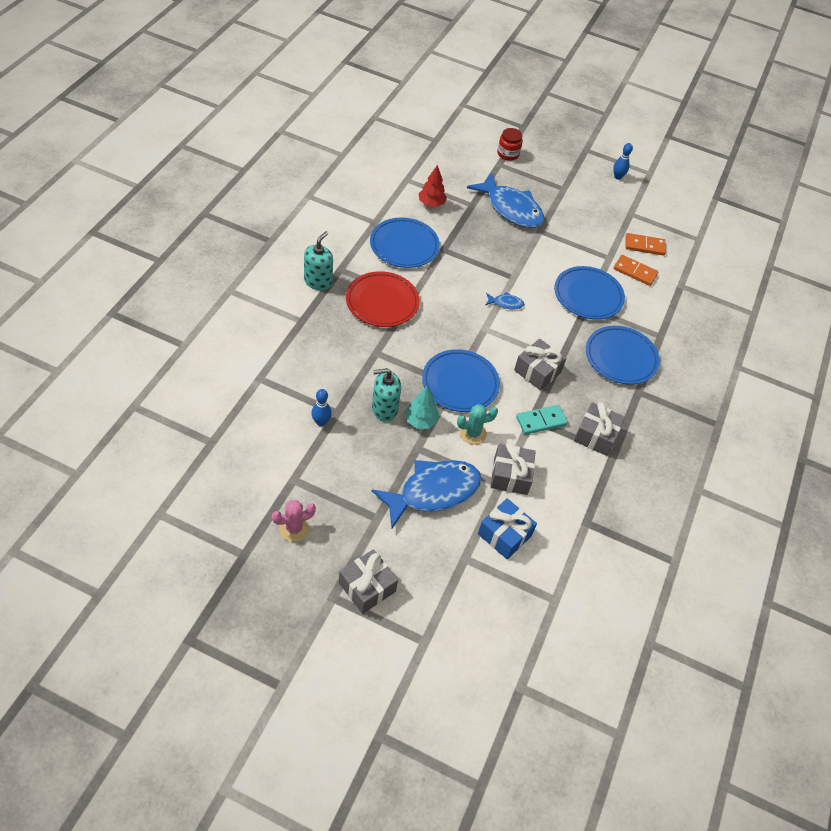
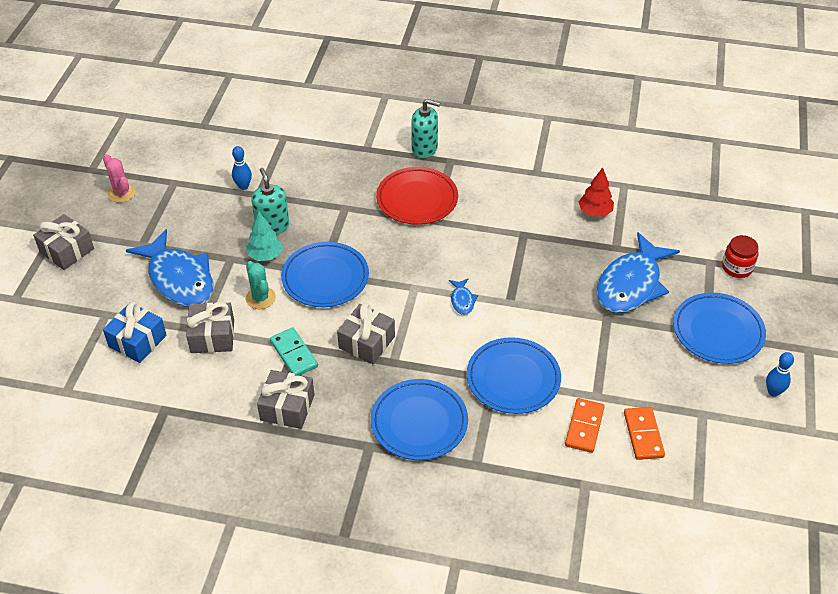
camera: 85 degrees right, 5 degrees down
(404, 246) = (511, 201): blue plate -> blue plate (718, 331)

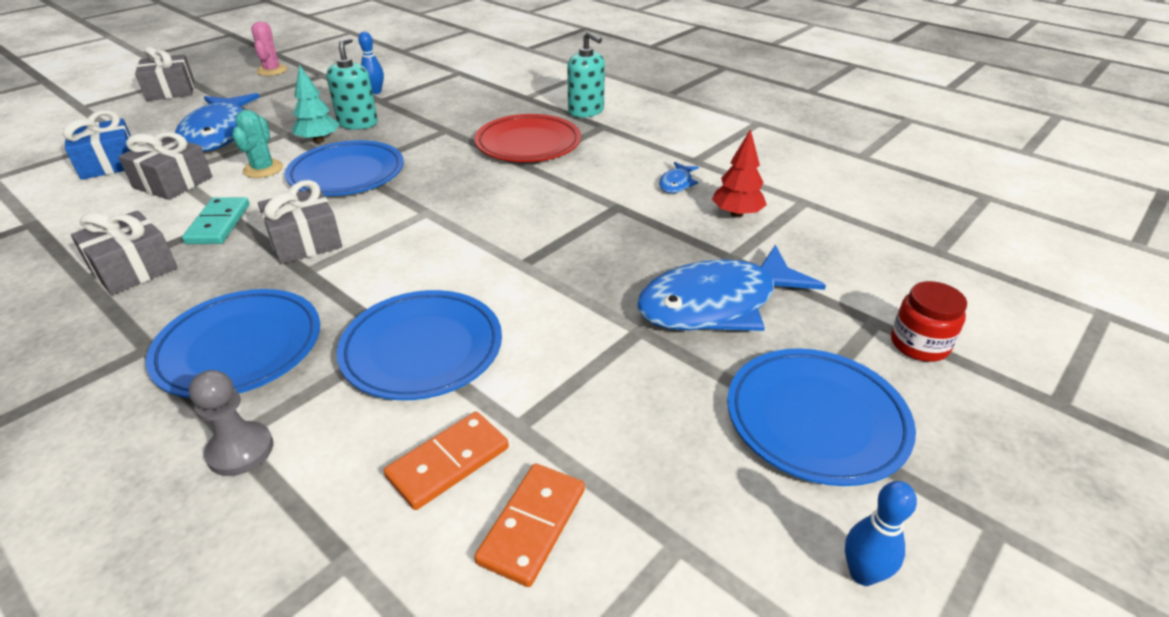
camera: 30 degrees right, 10 degrees down
(462, 300) = (465, 242): blue fish -> blue fish (676, 183)
(487, 468) = (240, 450): none -> grey pawn

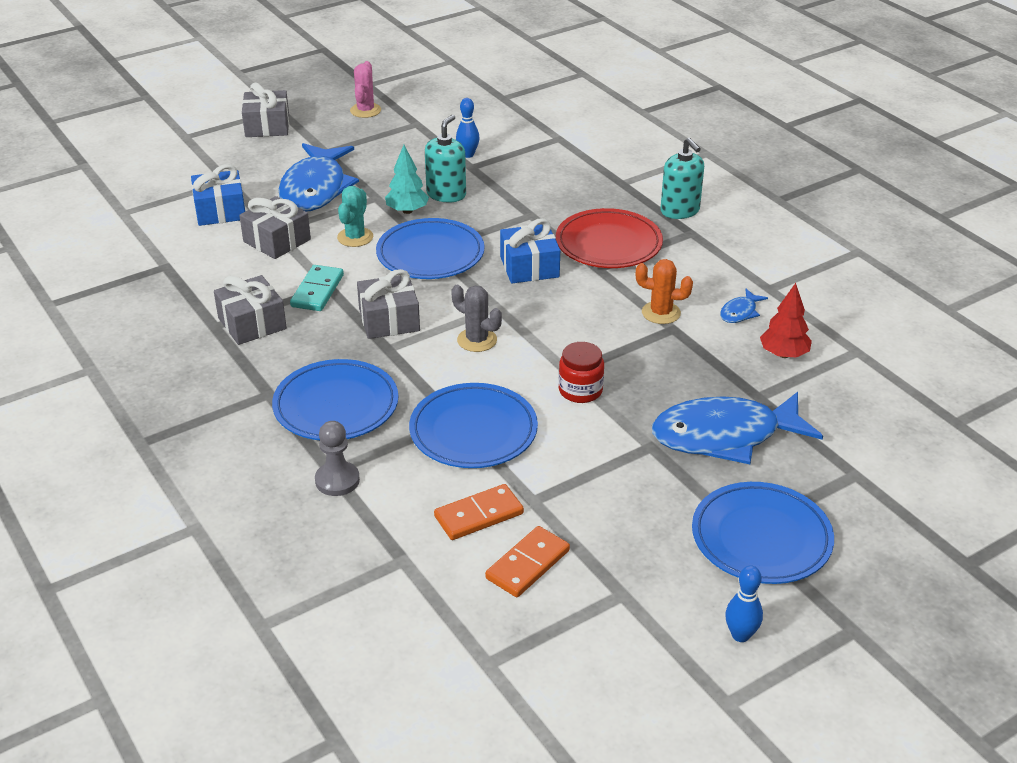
camera: 15 degrees right, 0 degrees up
(410, 247) = (477, 340): none -> grey cactus
(454, 172) = (529, 267): none -> blue gift
(600, 194) = (661, 313): none -> orange cactus
(919, 344) = (882, 499): red jar -> red jar (580, 390)

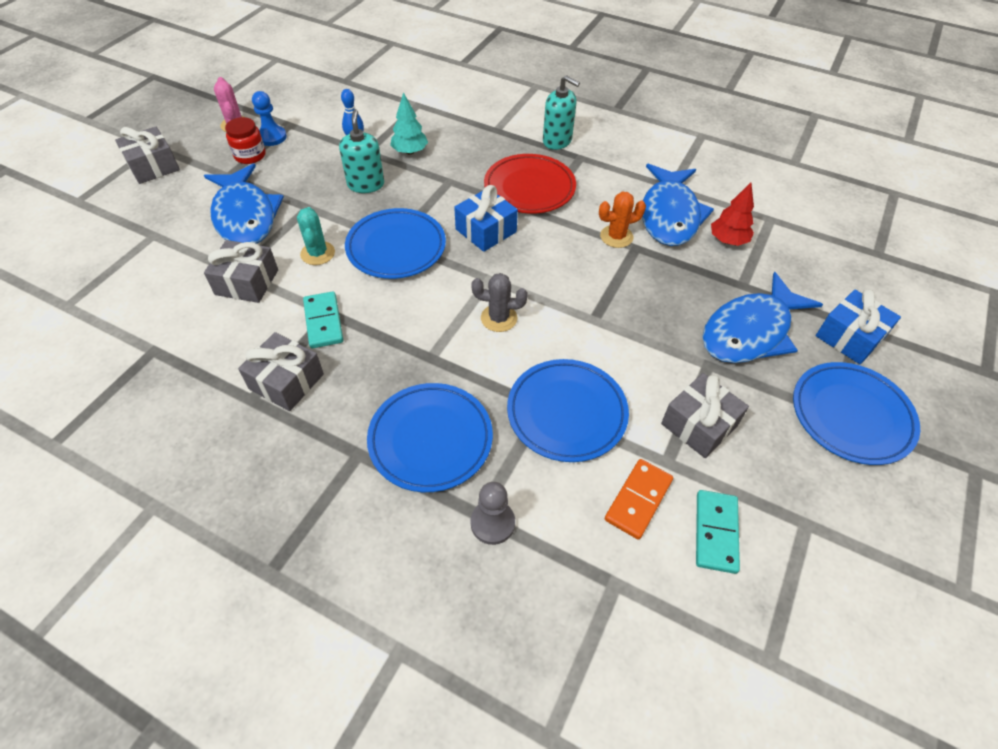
camera: 30 degrees left, 15 degrees up
(220, 211) = (168, 269): blue gift -> blue gift (849, 337)
(389, 320) = (410, 327): grey gift -> grey gift (699, 425)
(391, 130) = (272, 137): none -> blue pawn
(407, 211) = (344, 211): turquoise tree -> turquoise tree (410, 151)
(527, 564) = (715, 532): orange domino -> turquoise domino
(580, 390) = (616, 334): red jar -> red jar (250, 155)
(740, 312) = (669, 215): blue fish -> blue fish, size x2.39
(740, 635) = (915, 518): blue bowling pin -> none

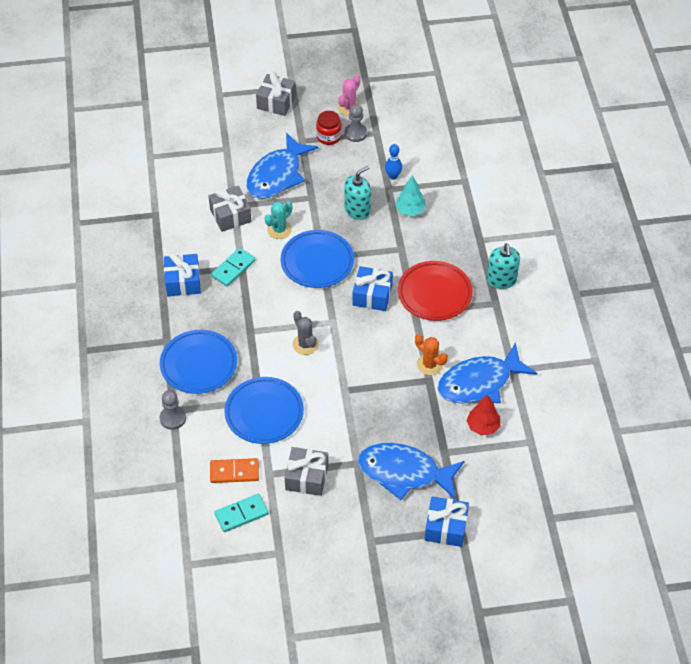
camera: 55 degrees right, 0 degrees up
(272, 137) = (355, 133): blue pawn -> grey pawn
(286, 381) = (183, 282): grey gift -> blue gift
(851, 416) = (376, 549): blue plate -> none

